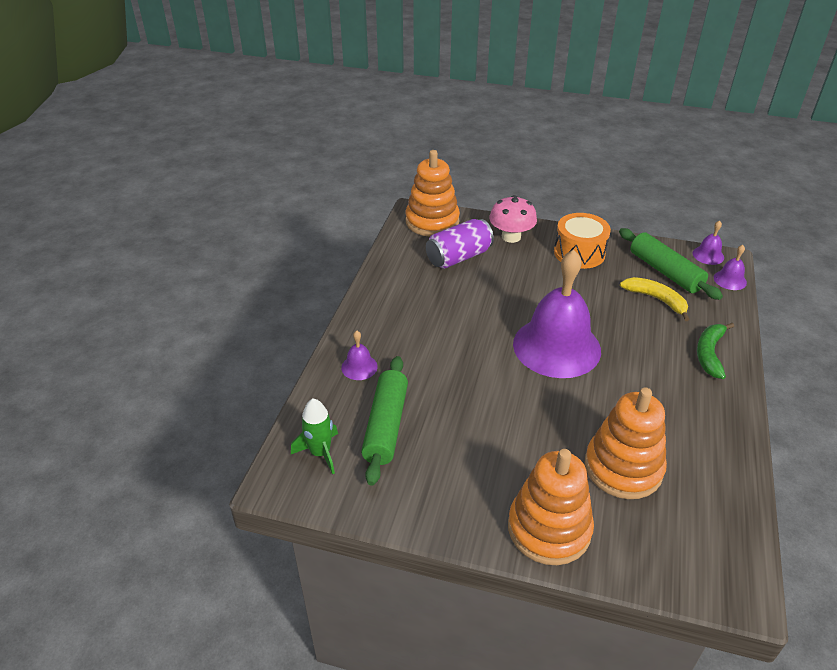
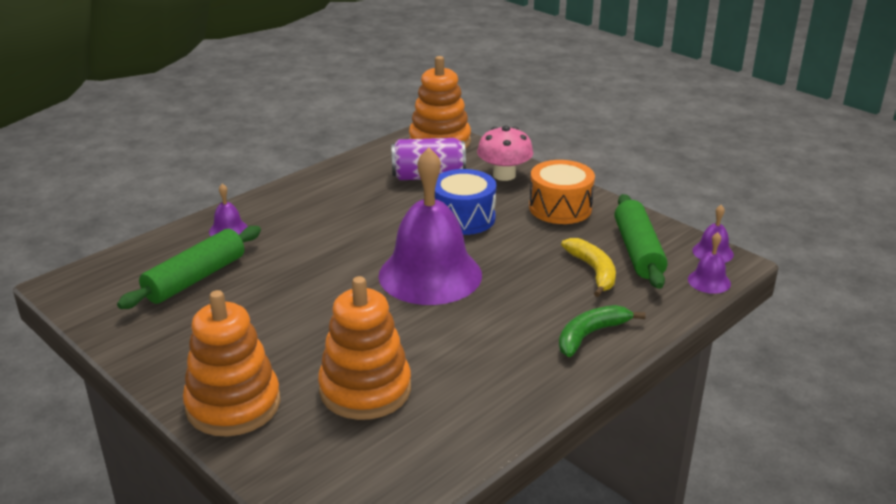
camera: 30 degrees right, 10 degrees down
(320, 453) = (119, 278): green rocket -> none
(524, 286) = (463, 218): none -> blue drum

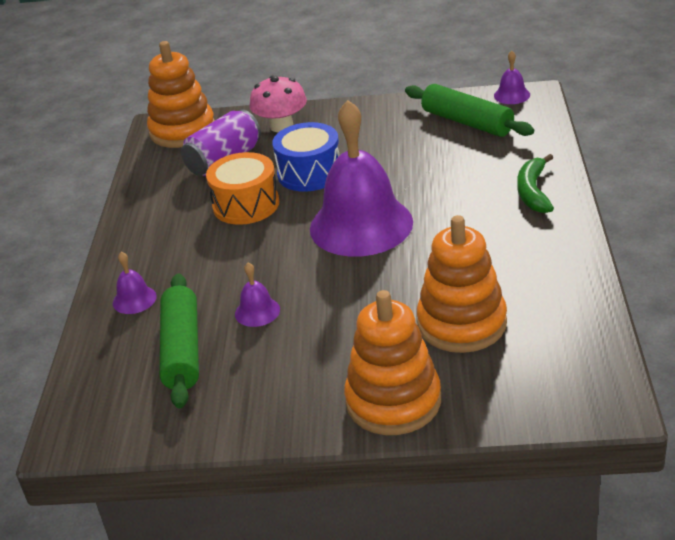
camera: 40 degrees left, 5 degrees up
(560, 208) = (365, 125): orange drum -> orange drum (246, 205)
(593, 271) = (463, 152): yellow banana -> none
(709, 281) = (541, 114): purple bell -> purple bell (257, 311)

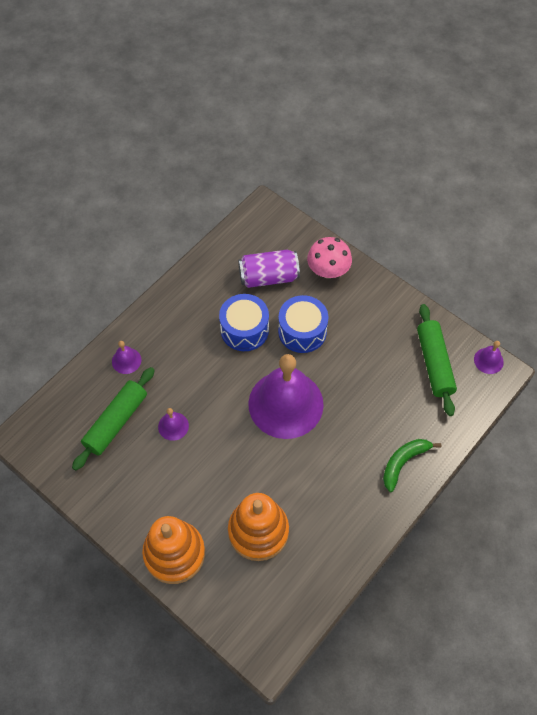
camera: 35 degrees right, 25 degrees up
(182, 131) = (271, 226): orange stacking toy -> none
(246, 205) = (244, 330): orange drum -> blue drum

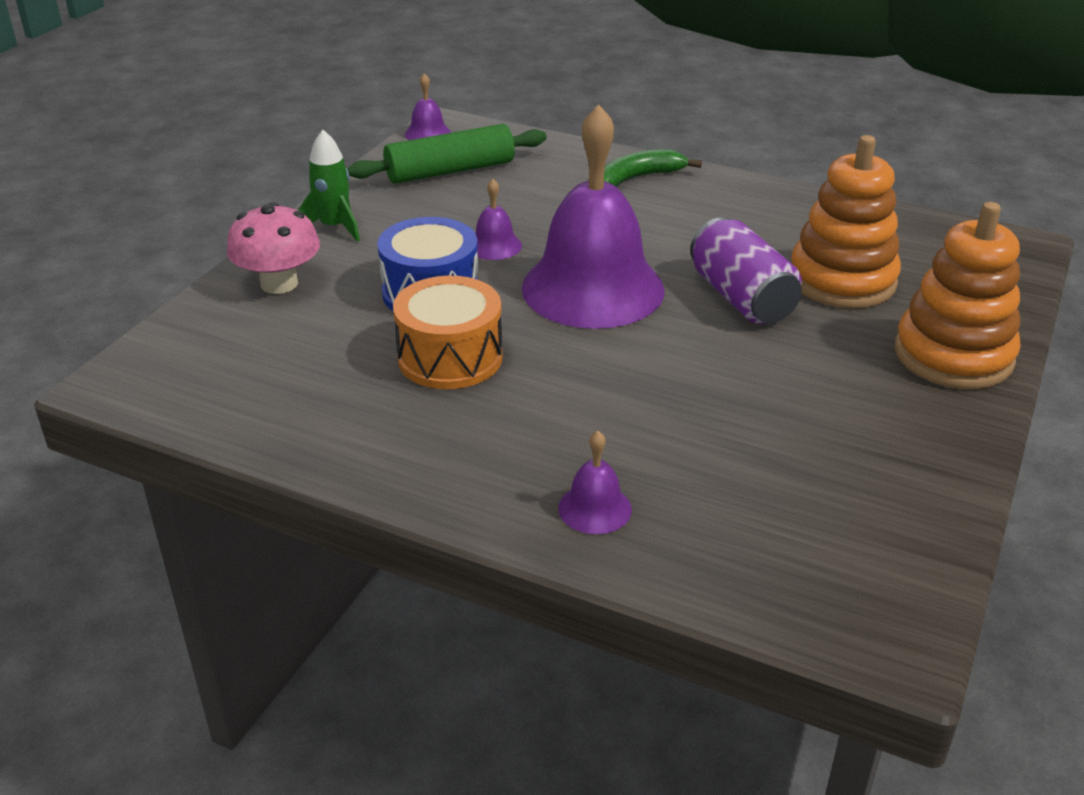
camera: 105 degrees left, 25 degrees down
(116, 422) = (754, 487): green rolling pin -> none
(173, 426) = (714, 406): purple bell -> purple bell (494, 246)
(244, 330) = (450, 357): blue drum -> orange drum
(268, 277) = (308, 349): purple can -> purple can (741, 298)
(379, 298) = (334, 227): none -> green rocket
(403, 463) = (637, 178): green banana -> green banana turned 120 degrees clockwise

